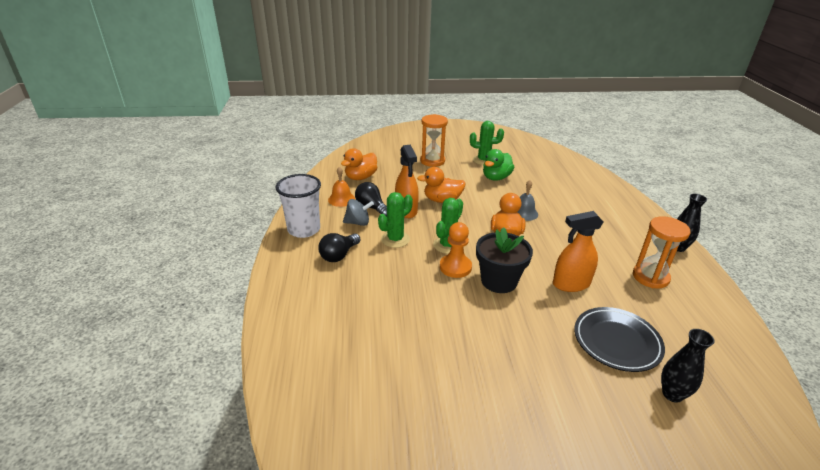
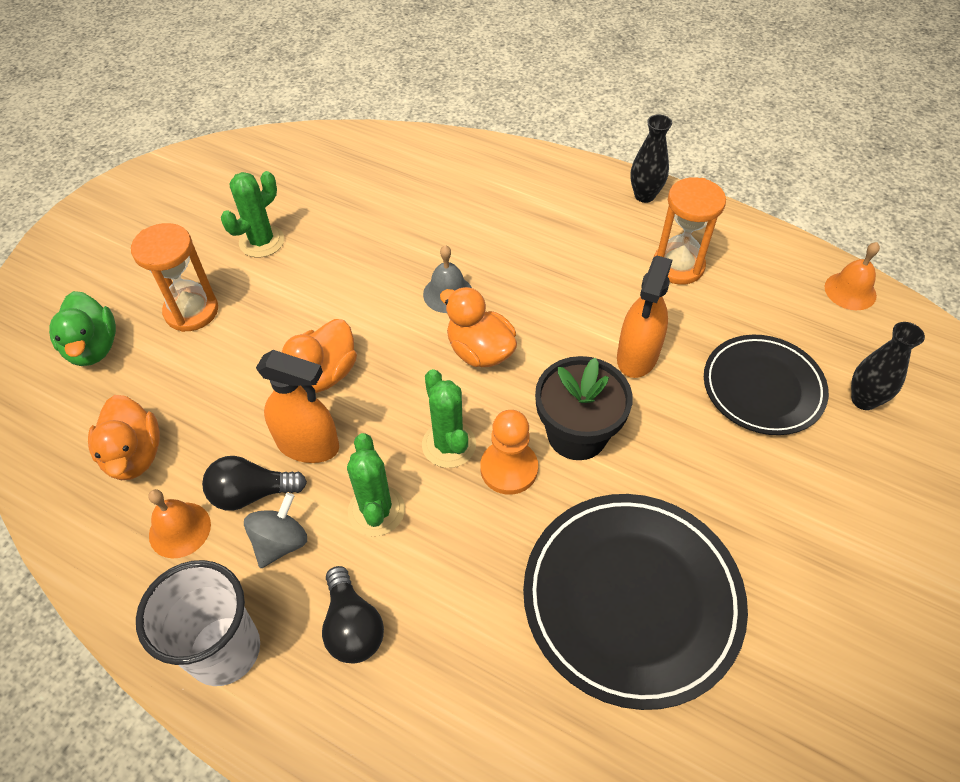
camera: 55 degrees left, 20 degrees up
(428, 335) = (631, 599): none -> black plate
(496, 177) = (327, 261): green duck -> green duck (93, 348)
(749, 359) = (850, 291): none -> orange bell

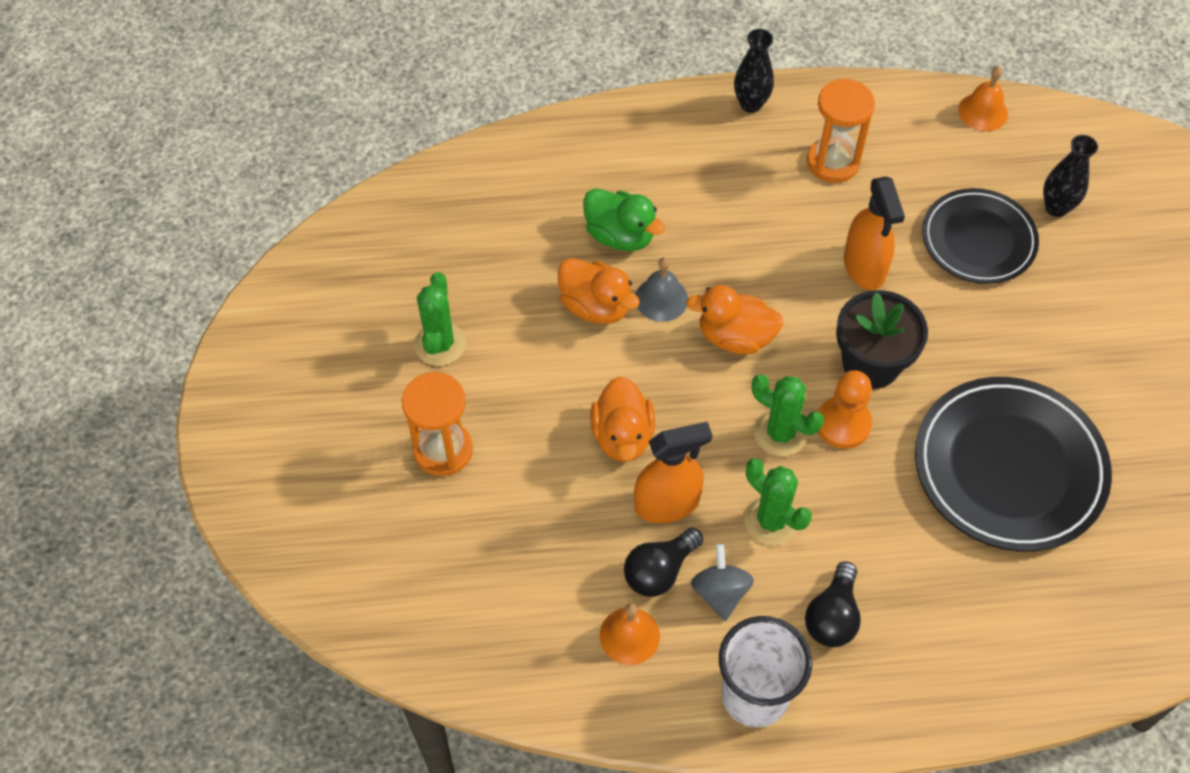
camera: 35 degrees left, 5 degrees up
(93, 348) = (385, 538): green duck -> green duck (620, 235)
(134, 455) = (528, 604): orange duck -> orange duck (595, 306)
(352, 626) = (832, 616): black light bulb -> black light bulb turned 75 degrees clockwise

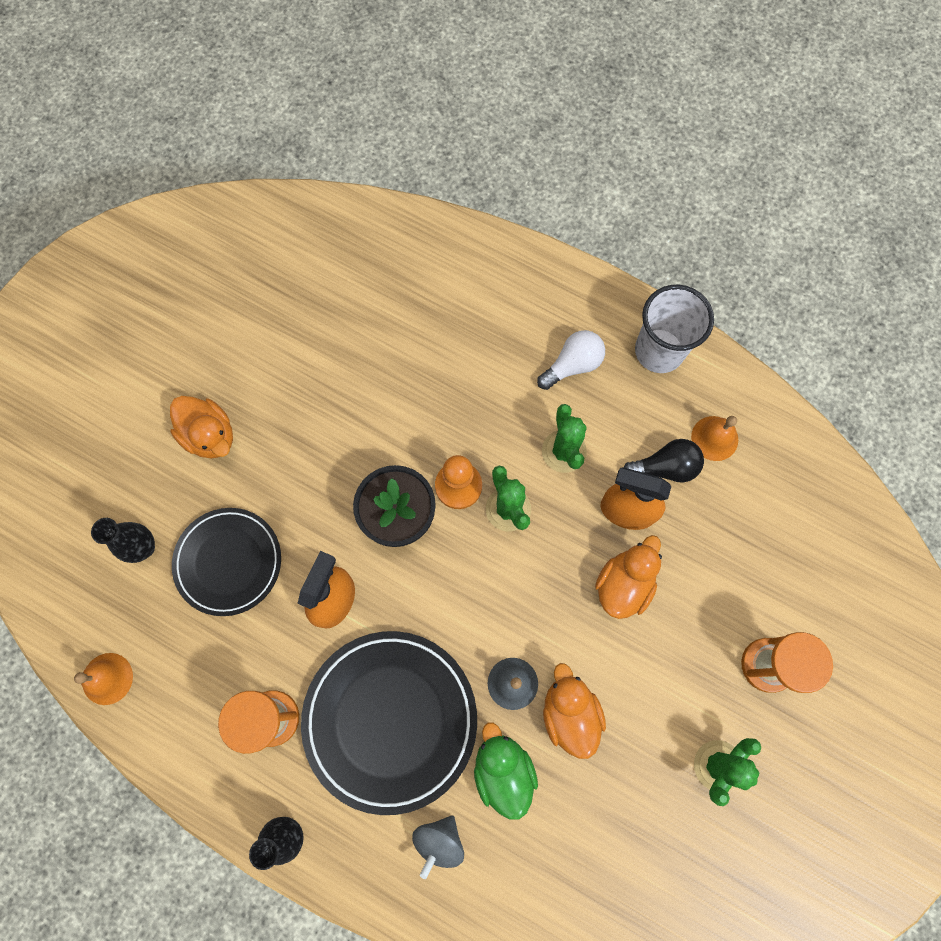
camera: 145 degrees left, 15 degrees up
(720, 592) = (634, 427): grey spinning top -> grey spinning top (439, 841)
(735, 337) = (481, 608): orange duck -> orange duck (210, 435)
(832, 616) = (572, 365): black light bulb -> white light bulb
(1009, 468) = (374, 380): black plate -> black plate (390, 720)

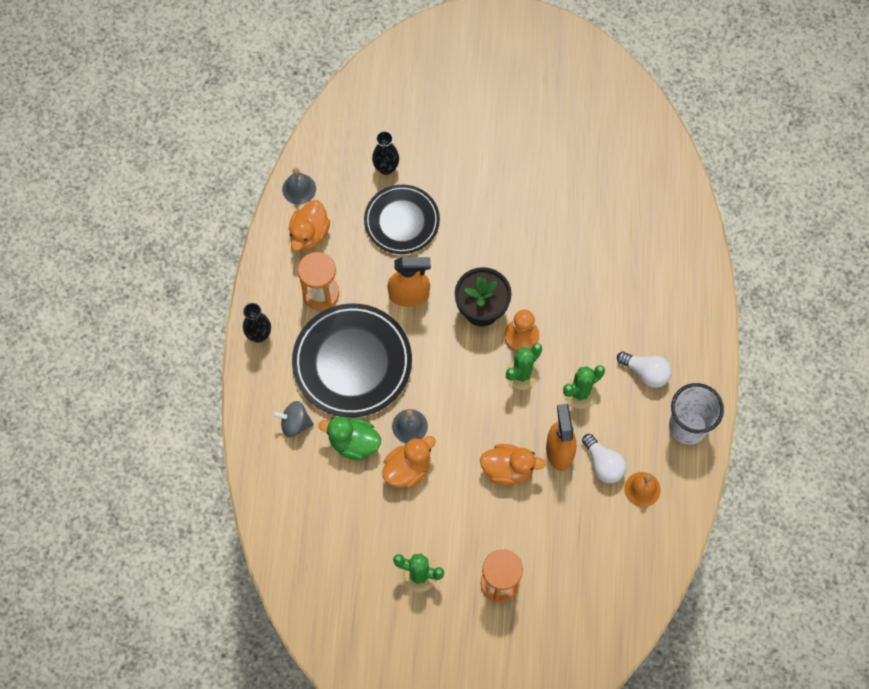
camera: 65 degrees right, 5 degrees down
(107, 678) = (299, 189): orange bell -> grey bell
(210, 435) = (476, 169): orange duck -> orange duck (309, 234)
(503, 770) = (353, 443): green duck -> green duck turned 120 degrees counterclockwise
(665, 467) = (603, 464): black light bulb -> white light bulb

